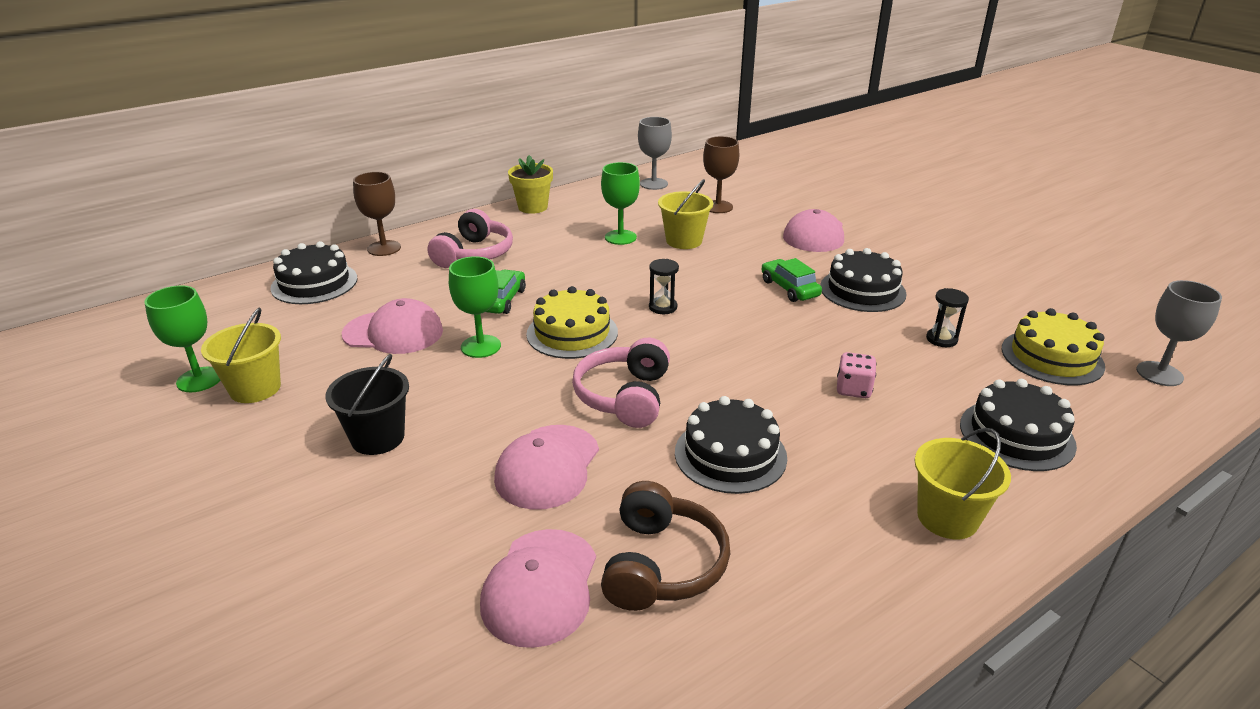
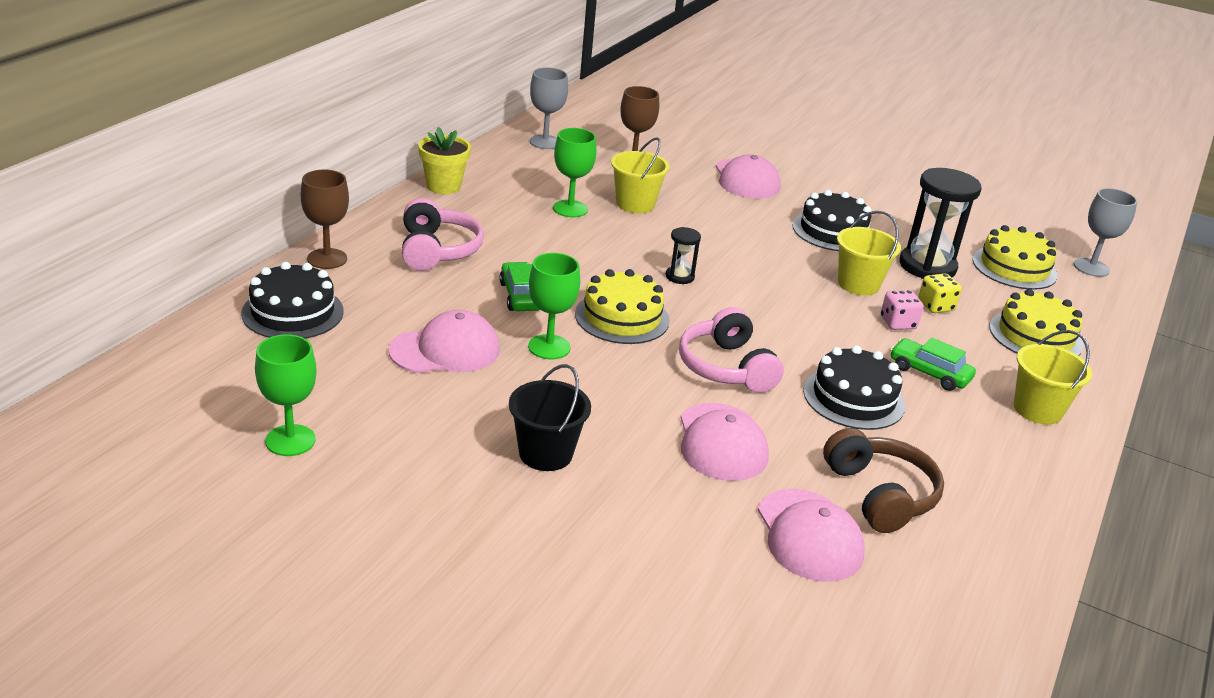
camera: 30 degrees left, 0 degrees up
(255, 388) = (365, 436): yellow bucket -> yellow bucket (858, 284)
(789, 288) = (772, 239): green car -> green car (929, 373)
(915, 380) = (935, 306): none -> yellow dice
(941, 339) = (927, 266): black hourglass -> black hourglass, size x2.07
(1016, 435) = (1035, 336): black cake -> yellow cake

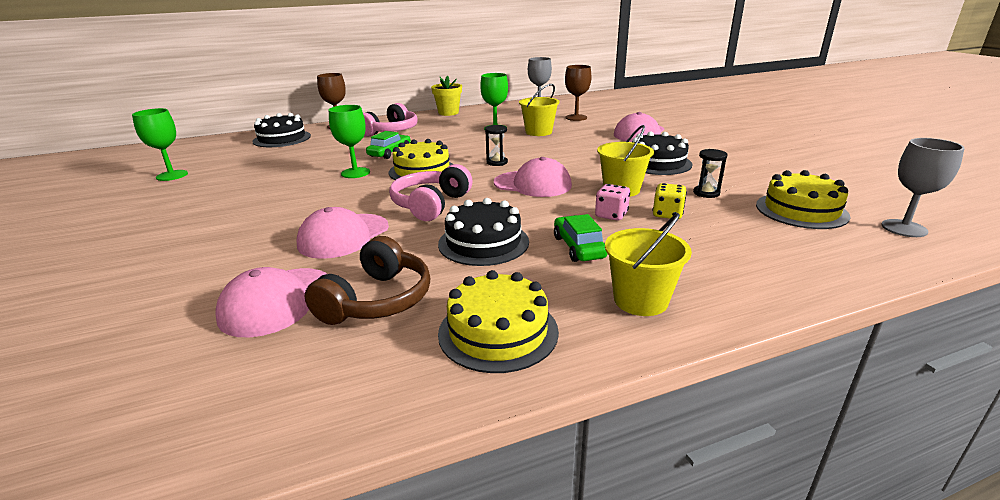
camera: 45 degrees right, 5 degrees down
(445, 350) = (307, 163): pink cap -> pink cap (533, 184)
(545, 453) = (247, 211): black bucket -> none
(927, 266) = (706, 193): black hourglass -> black hourglass, size x0.48
(1035, 336) = (739, 254): yellow cake -> yellow cake (498, 332)

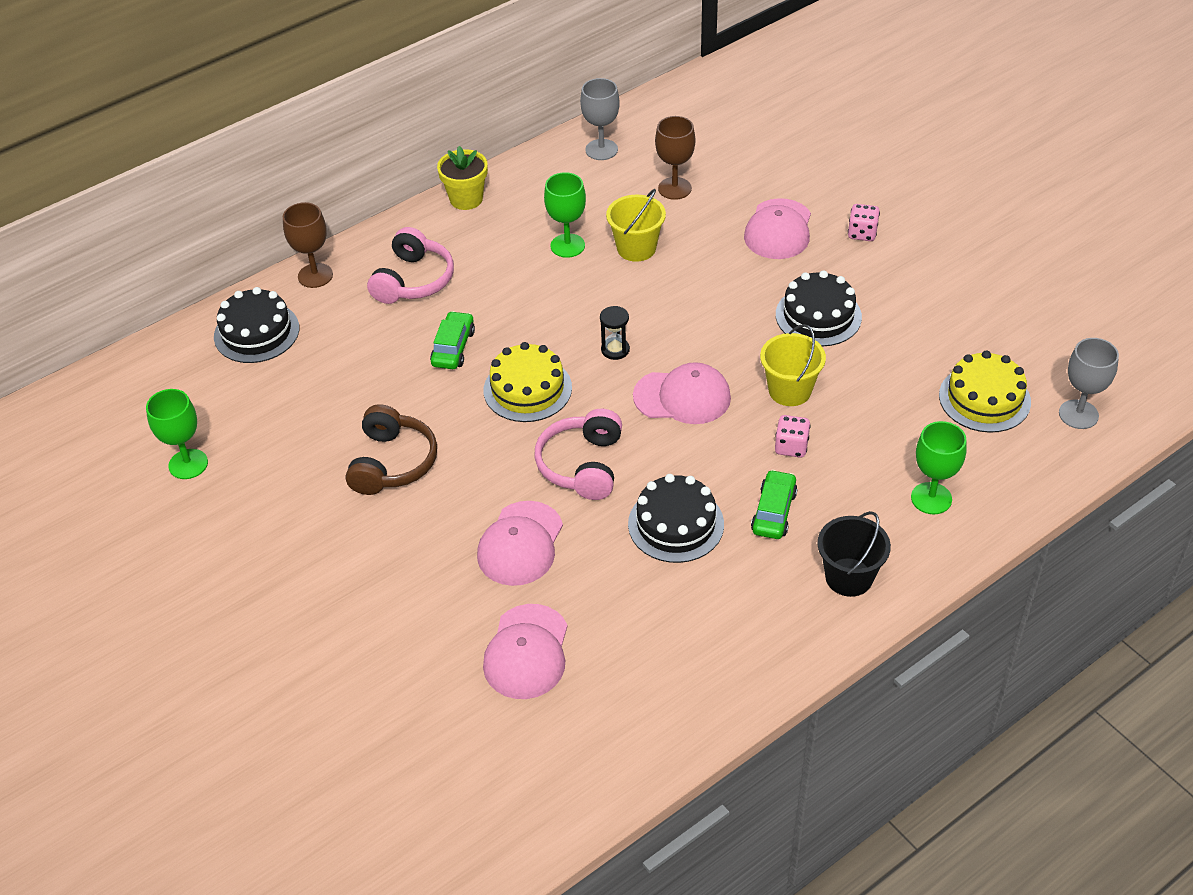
camera: 15 degrees left, 20 degrees up
(355, 173) = (441, 411): green goblet -> green goblet (931, 498)
(377, 300) = (618, 629): brown headphones -> brown headphones (392, 463)
(498, 332) = (742, 642): yellow cake -> none
(579, 247) = (774, 512): green car -> green car turned 45 degrees clockwise
(640, 300) = (849, 577): yellow bucket -> black bucket
(667, 214) = (849, 433): yellow dice -> none
(700, 138) = (862, 233): none -> pink dice
(706, 193) = (885, 380): black hourglass -> none

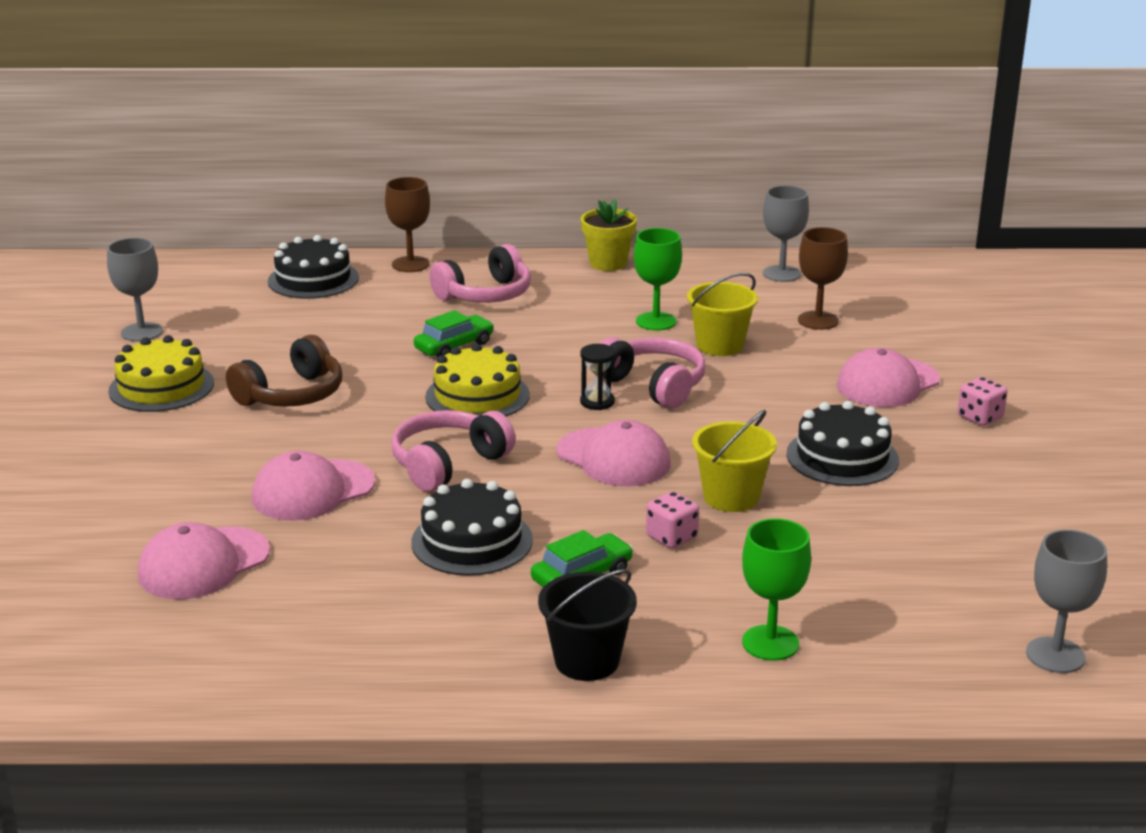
camera: 35 degrees right, 20 degrees down
(188, 464) = (142, 332): green goblet -> grey goblet
(634, 313) = (653, 385): none -> pink headphones
(984, 398) = (949, 593): yellow cake -> yellow cake (161, 387)

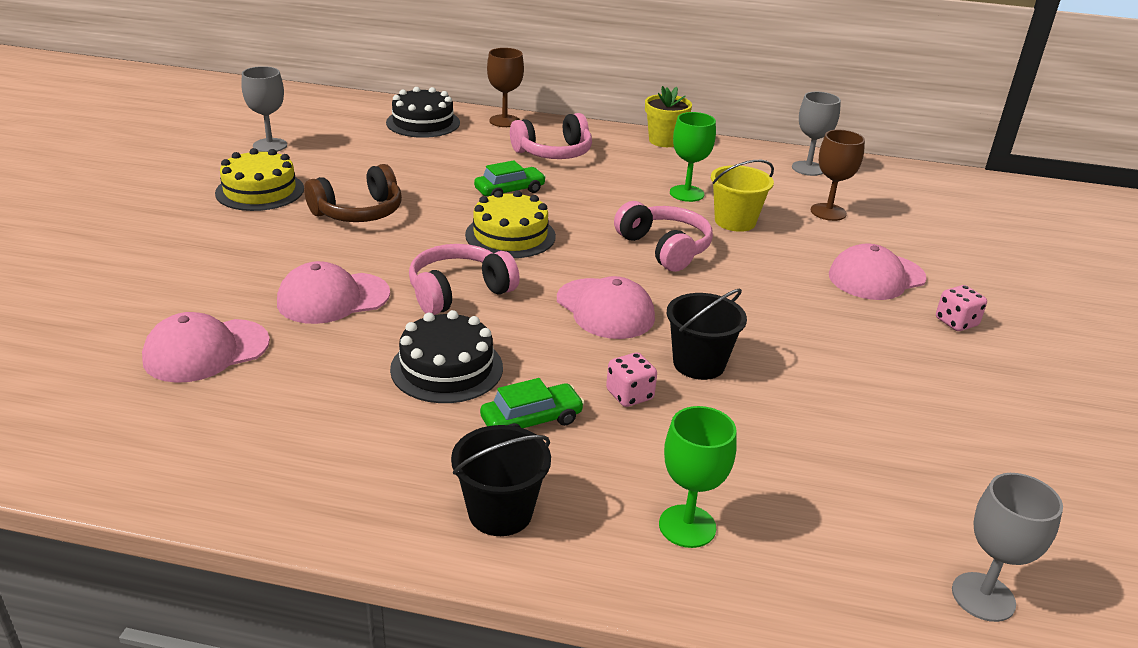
camera: 10 degrees right, 5 degrees up
(597, 402) = (610, 256): black hourglass -> none
(731, 497) = (699, 364): yellow bucket -> black bucket
(842, 457) = (815, 341): black cake -> none

